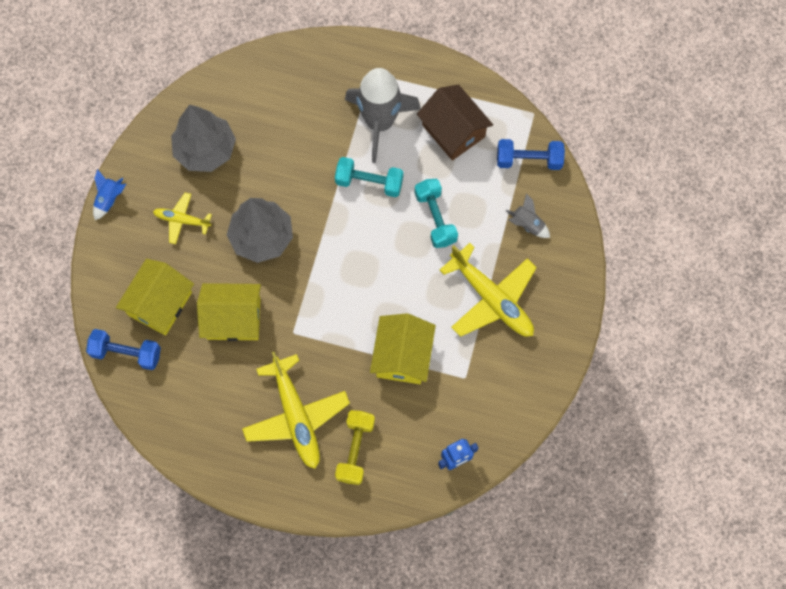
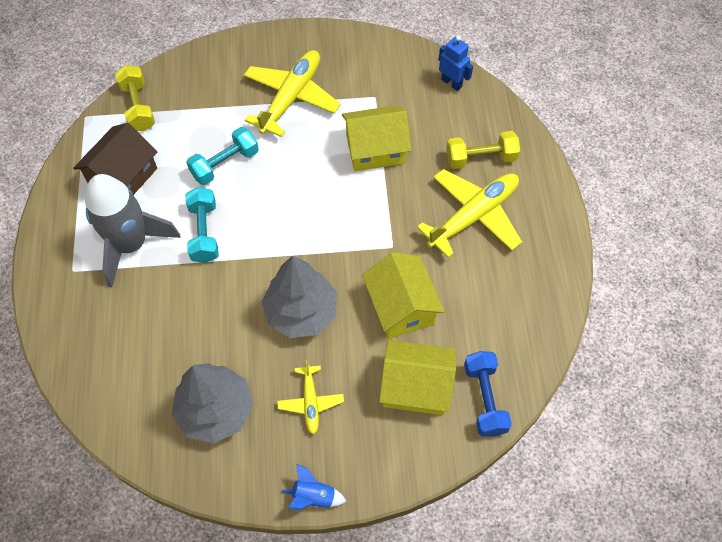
camera: 110 degrees left, 10 degrees down
(527, 224) = (206, 91): grey rocket -> none
(529, 160) = (138, 107): blue dumbbell -> yellow dumbbell

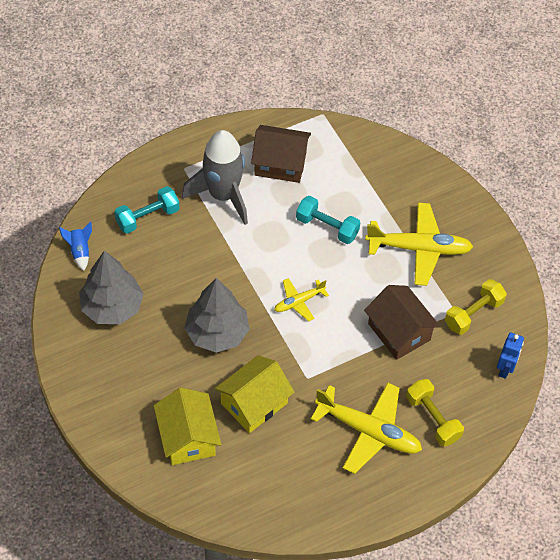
camera: 65 degrees right, 5 degrees down
(138, 107) = (350, 145): yellow dumbbell -> yellow dumbbell (473, 313)
(204, 232) = (256, 239): turquoise dumbbell -> turquoise dumbbell (147, 217)
(310, 402) = (144, 367): yellow plane -> yellow plane (299, 302)
(313, 496) = (71, 396): blue rocket -> blue rocket (80, 251)
(375, 149) = (399, 332): yellow house -> brown house
(484, 399) = (198, 492): blue dumbbell -> none

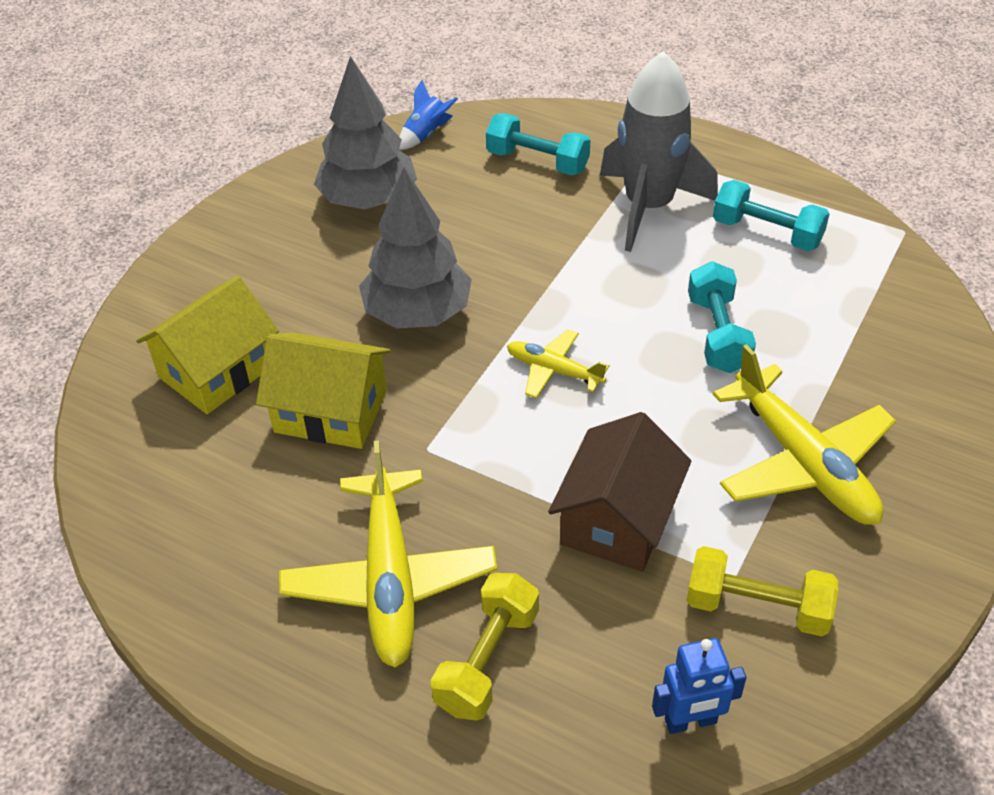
camera: 60 degrees right, 10 degrees down
(280, 163) = (767, 233): brown house -> turquoise dumbbell

